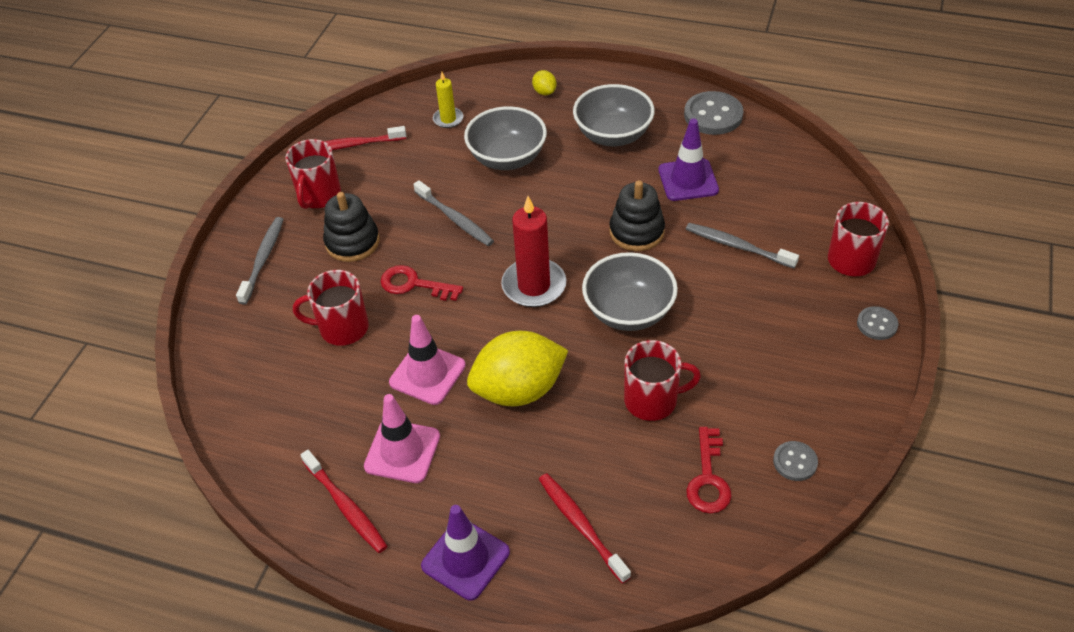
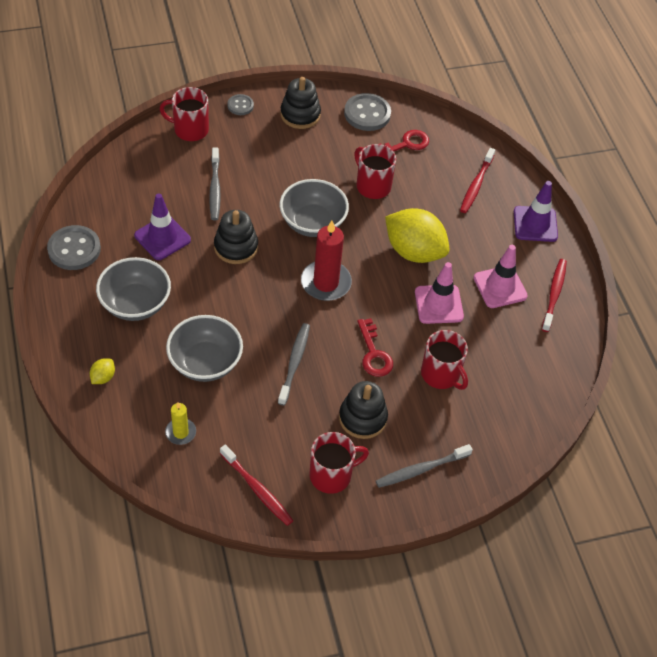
camera: 130 degrees left, 5 degrees up
(795, 462) = (367, 114): grey button -> grey button, size x1.78
(829, 381) = (300, 114): none -> black stacking toy

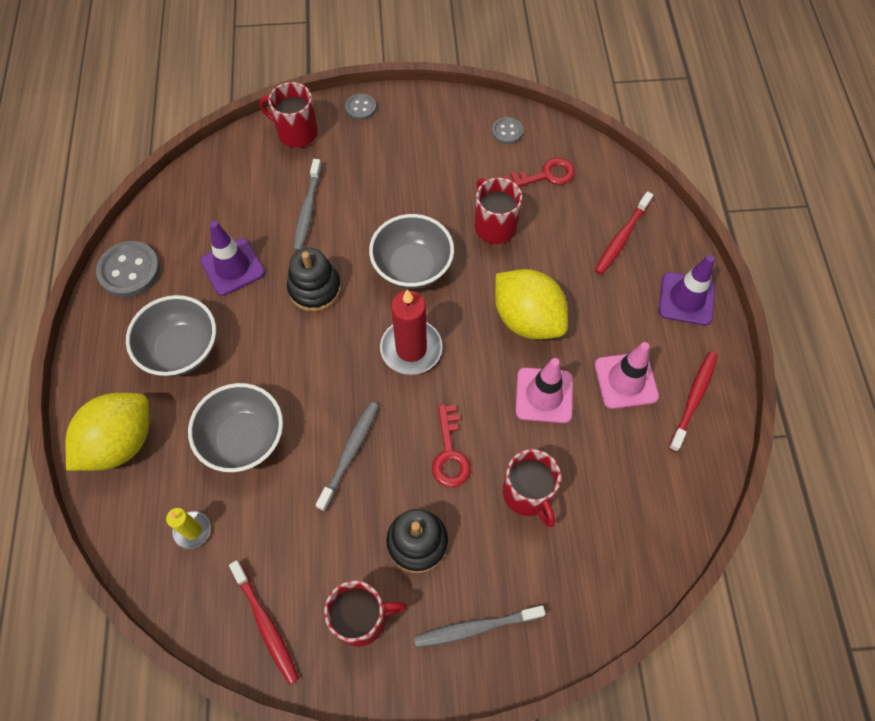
camera: 15 degrees right, 10 degrees up
(103, 377) = (120, 442): yellow lemon -> yellow lemon, size x2.43
(300, 114) = (427, 125): black stacking toy -> none
(367, 114) = (507, 131): grey button -> grey button, size x0.56

